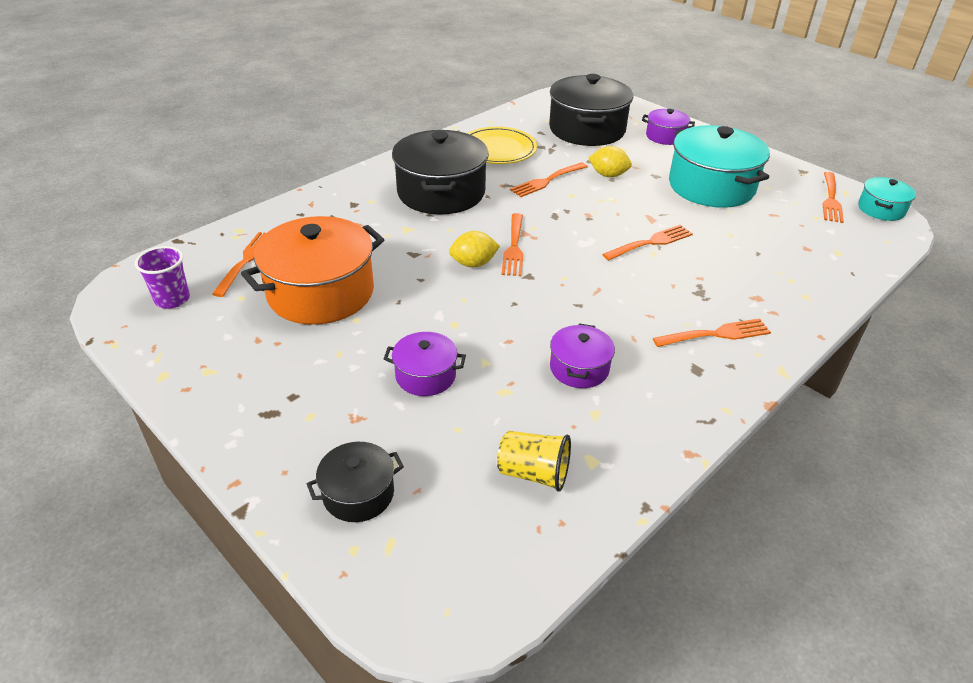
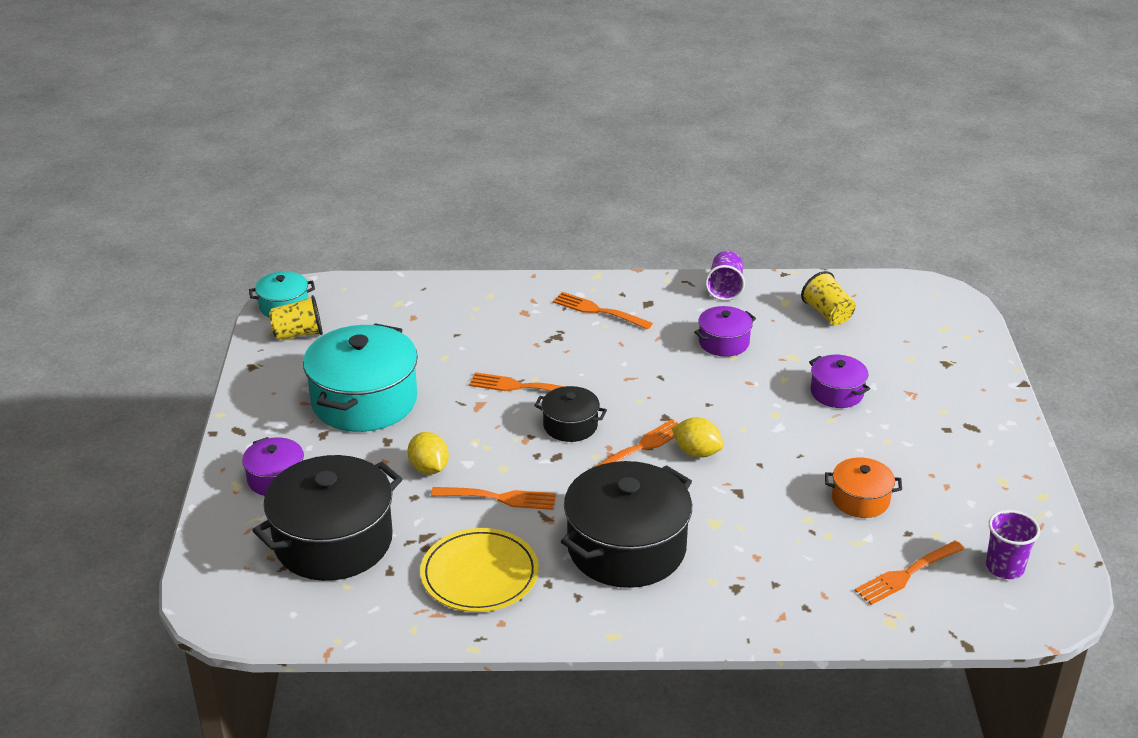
camera: 135 degrees left, 5 degrees down
(321, 292) = (860, 499): orange pot -> orange pot, size x0.51
(358, 493) = (943, 356): black pot -> black pot (570, 425)
(667, 437) = (725, 288): none -> purple cup
(831, 199) = (298, 334): orange fork -> yellow cup

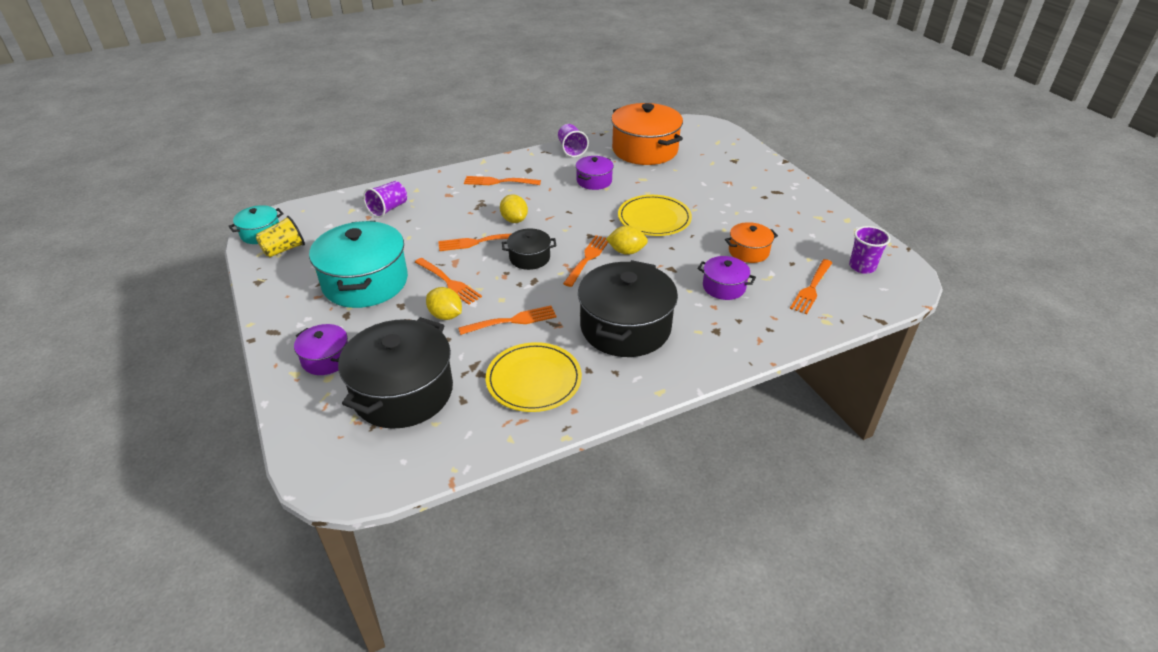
camera: 25 degrees left, 5 degrees up
(442, 313) = (388, 209): none -> purple cup
(456, 429) = (449, 282): none -> orange fork
(584, 369) = (514, 220): none -> yellow lemon
(766, 418) = (654, 218): none -> yellow plate
(827, 314) = (645, 150): yellow cup -> orange pot
(837, 393) = (685, 193): purple pot -> purple pot (724, 287)

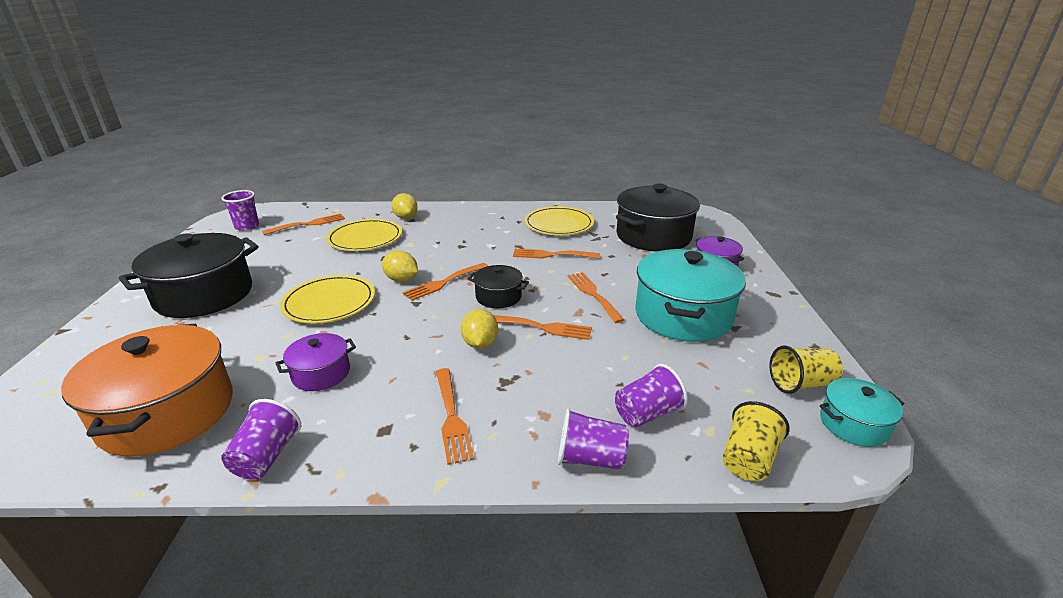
camera: 155 degrees left, 10 degrees down
(331, 203) = (748, 459): none -> yellow cup
(415, 184) = (590, 458): none -> purple cup
(445, 315) = (606, 270): yellow lemon -> yellow lemon (406, 217)
(498, 182) = (451, 417): orange fork -> orange fork turned 45 degrees clockwise
(625, 327) = (470, 234): black pot -> black pot (204, 295)
(724, 287) = (365, 238): purple pot -> yellow plate
(748, 251) = (302, 254): orange pot -> none

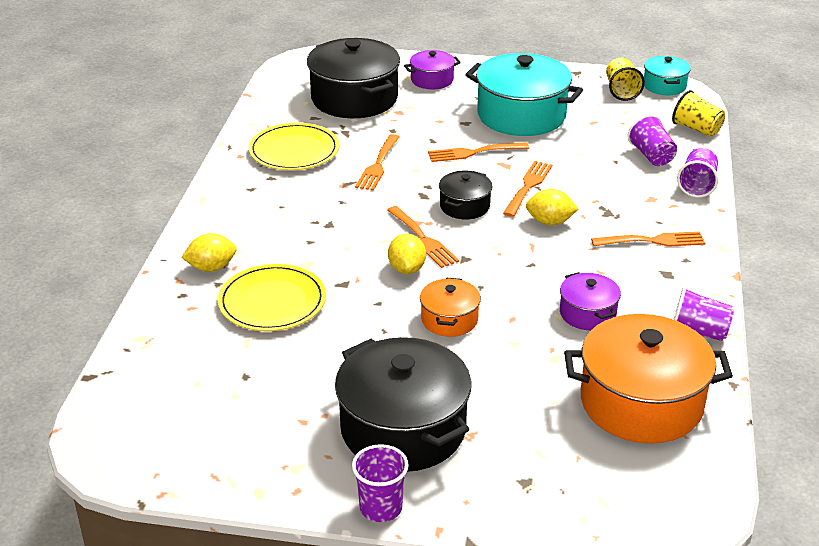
camera: 80 degrees left, 5 degrees up
(247, 226) = (169, 429): purple cup -> purple cup (381, 508)
(308, 224) = (192, 361): orange fork -> none
(329, 302) = (449, 319): yellow plate -> orange pot
(401, 279) = (407, 269): yellow lemon -> yellow lemon turned 45 degrees counterclockwise

